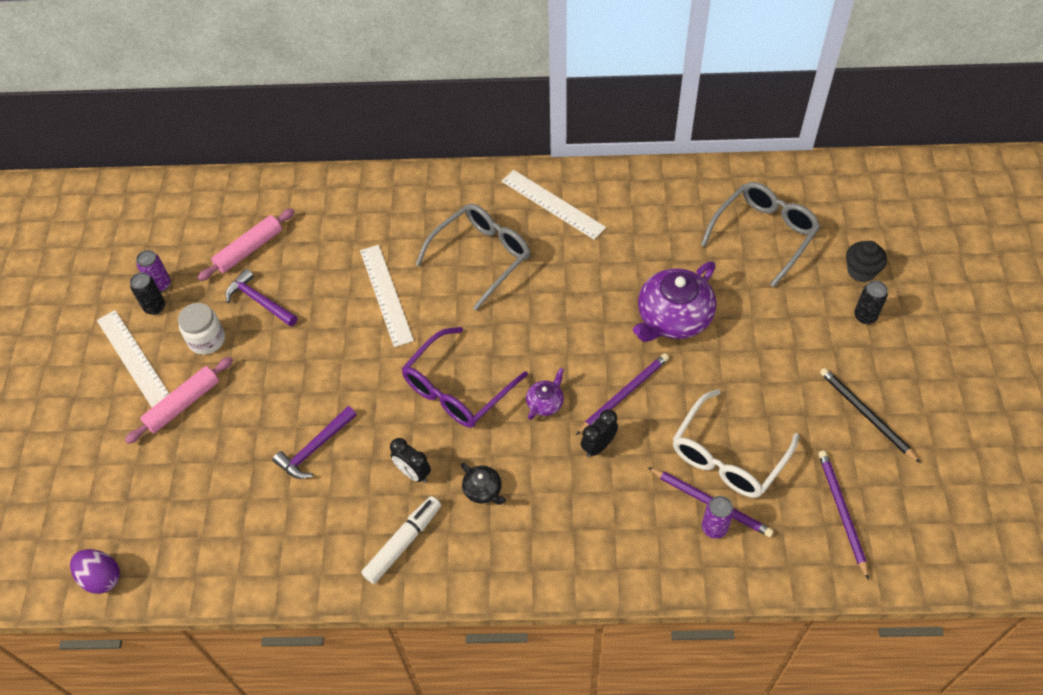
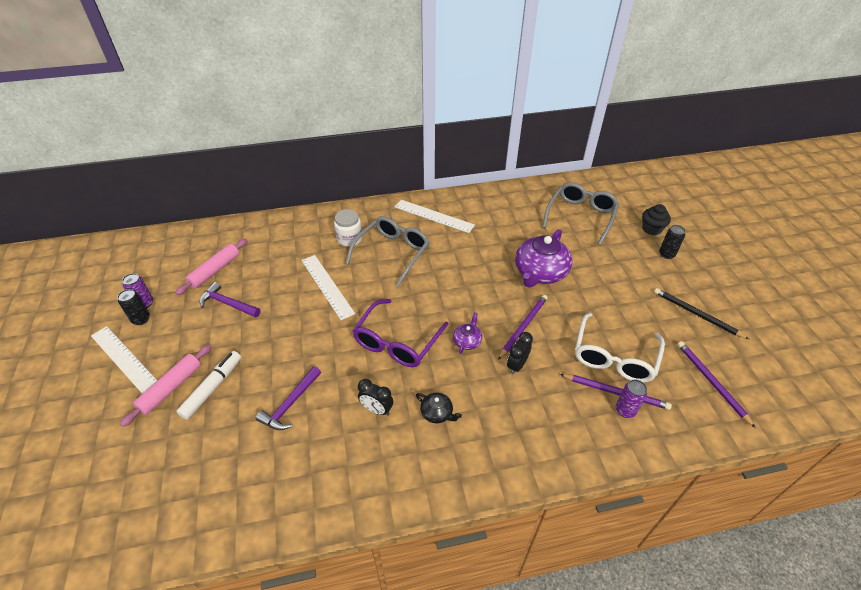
camera: 15 degrees left, 10 degrees down
(101, 577) = (102, 553): purple egg -> none
(207, 340) = (187, 337): white jar -> white jar (349, 239)
(403, 543) = (381, 468): white marker -> white marker (212, 388)

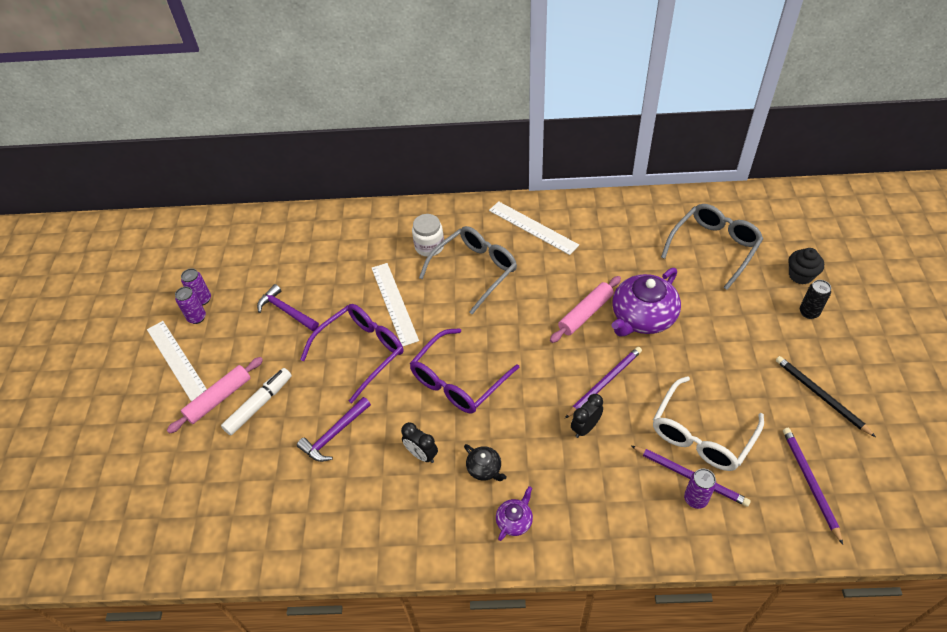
camera: 15 degrees right, 5 degrees up
(141, 319) = (197, 317): black can -> purple can
(215, 270) = (278, 269): pink rolling pin -> pink rolling pin (585, 313)
(304, 329) = (361, 352): none -> purple glasses
(467, 341) = (536, 391): purple teapot -> purple teapot (514, 521)

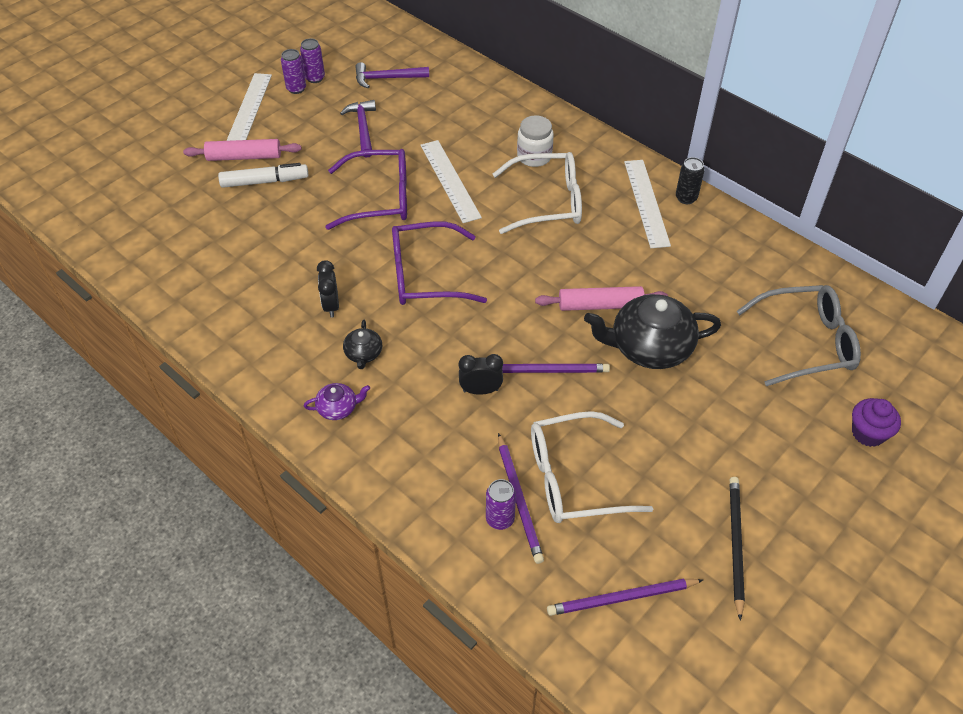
camera: 40 degrees right, 0 degrees up
(334, 434) = (289, 242): purple hammer -> purple hammer (387, 78)
(394, 303) = (450, 180): white ruler -> white ruler turned 45 degrees counterclockwise
(474, 271) = (547, 202): grey glasses -> white glasses
(642, 317) = (649, 347): purple teapot -> black teapot
(800, 275) = (868, 433): black cupcake -> purple cupcake
(809, 312) = (828, 470): black can -> black can (686, 198)
(810, 482) = (621, 598): purple pencil -> purple pencil turned 135 degrees counterclockwise

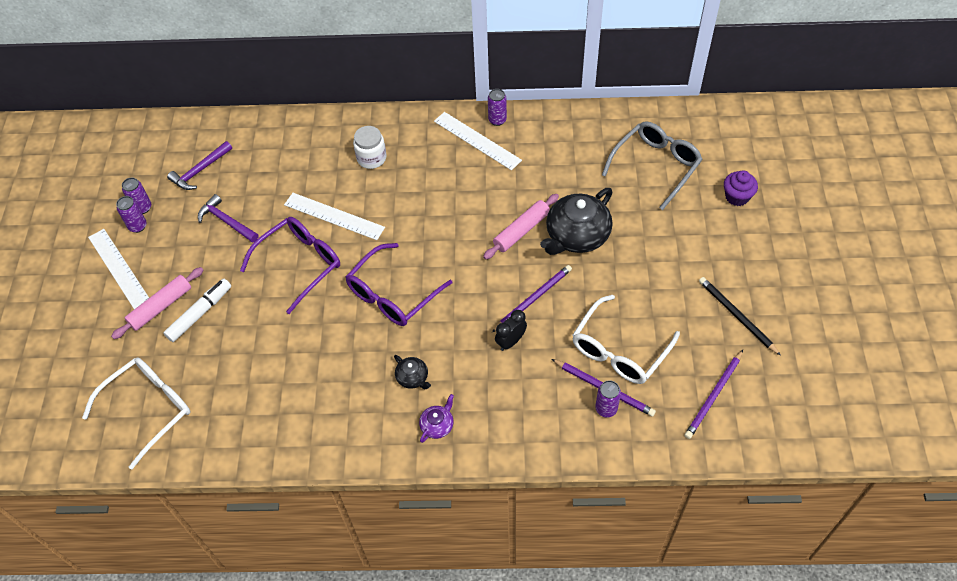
camera: 40 degrees left, 5 degrees up
(331, 306) = (354, 364): black clock -> none
(547, 202) = (415, 184): white glasses -> white glasses (148, 409)
(686, 198) = (497, 120): black can -> purple can

